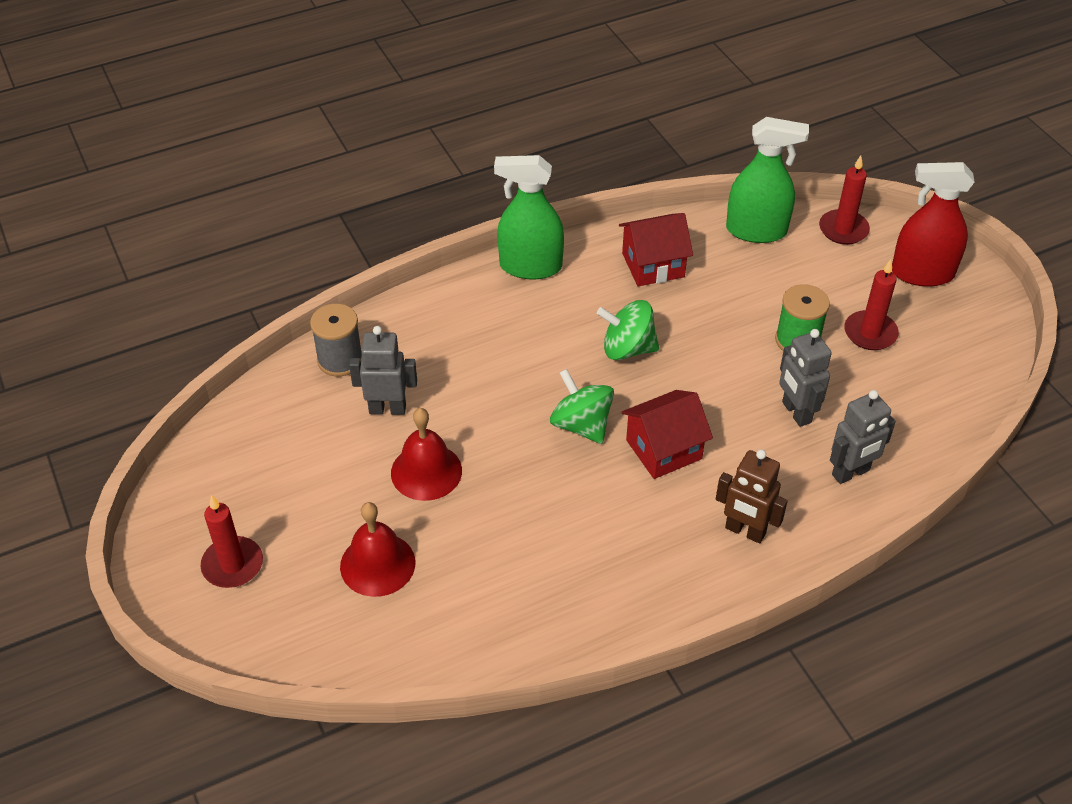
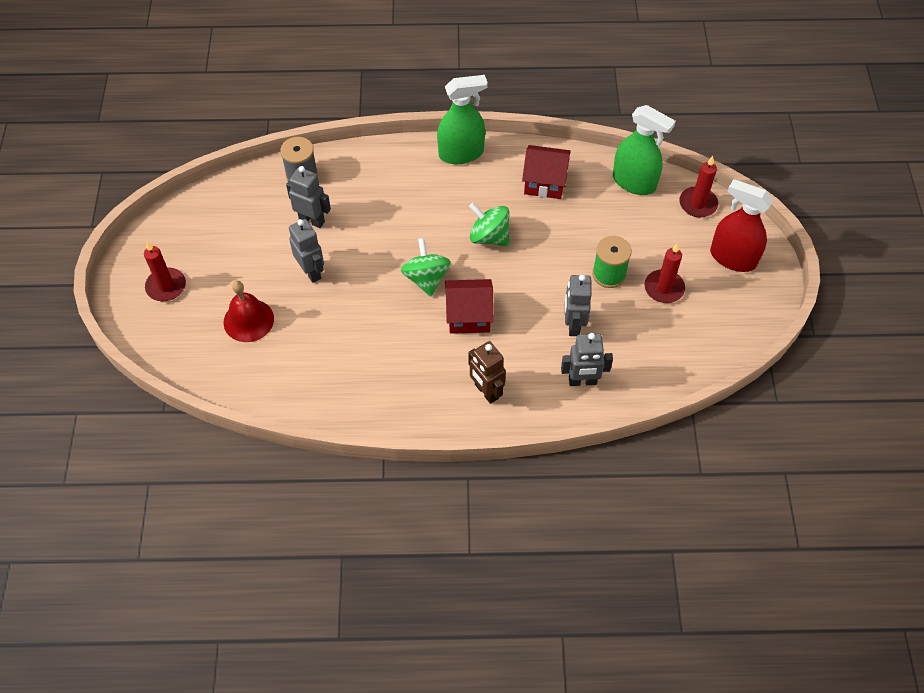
camera: 25 degrees right, 10 degrees up
(426, 471) = (311, 272): red bell -> grey robot
(530, 266) = (461, 153): green spray bottle -> green spray bottle turned 135 degrees clockwise

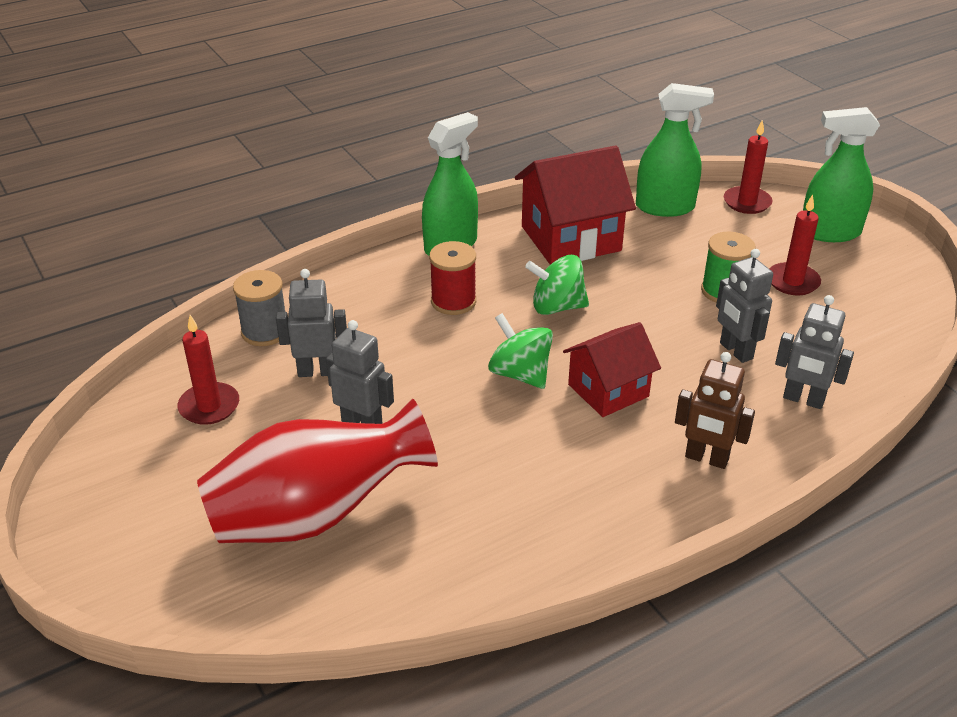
camera: 30 degrees left, 20 degrees down
(166, 286) = (154, 526): red candle -> red candle (209, 406)
(248, 320) = (316, 515): red bell -> red vase
(428, 202) = (453, 301): none -> red spool
(544, 182) = (570, 238): red house -> red house, size x1.57
(582, 381) = (803, 400): grey robot -> grey robot turned 60 degrees clockwise
(732, 258) = (829, 232): red spray bottle -> green spray bottle

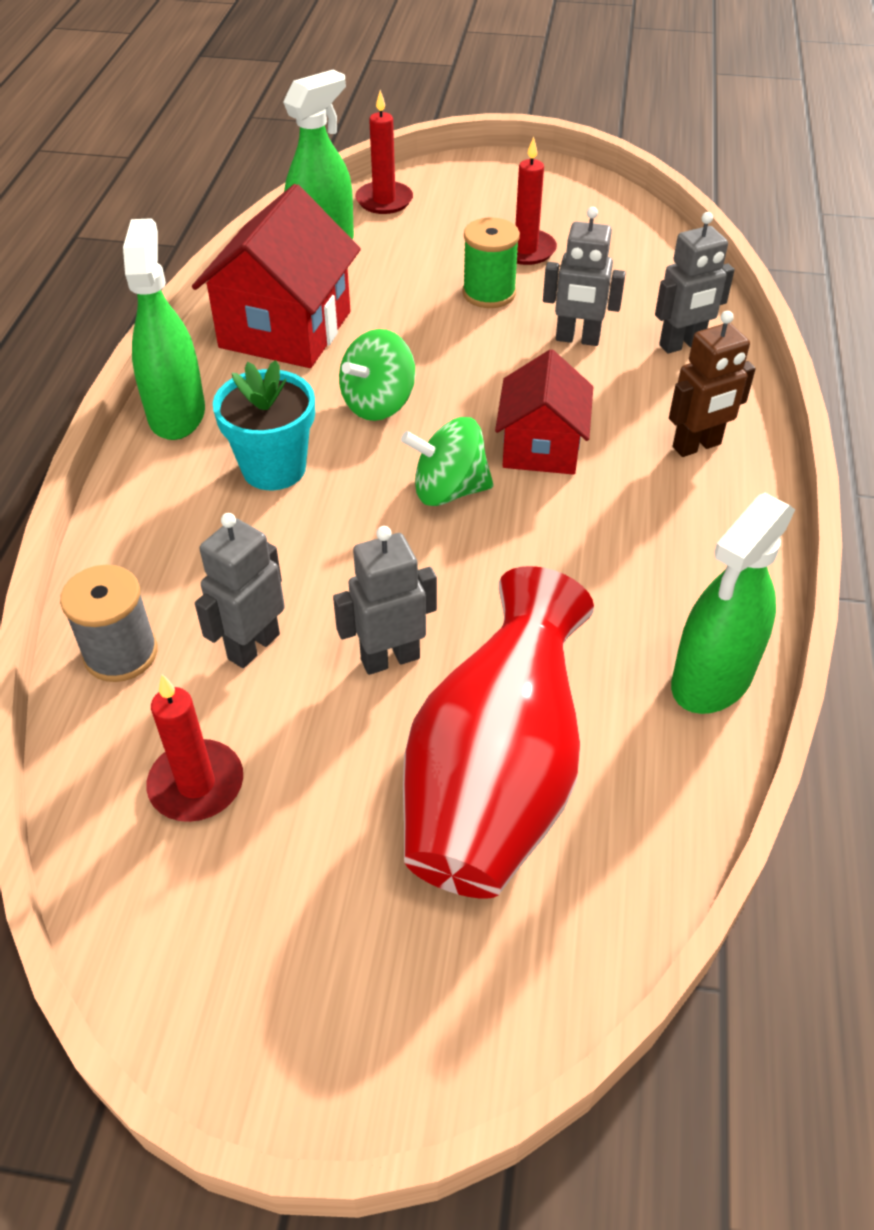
camera: 50 degrees left, 10 degrees up
(453, 301) = (274, 468): red spool -> turquoise flower pot
(829, 232) = (487, 189): green spray bottle -> green spray bottle (712, 679)

